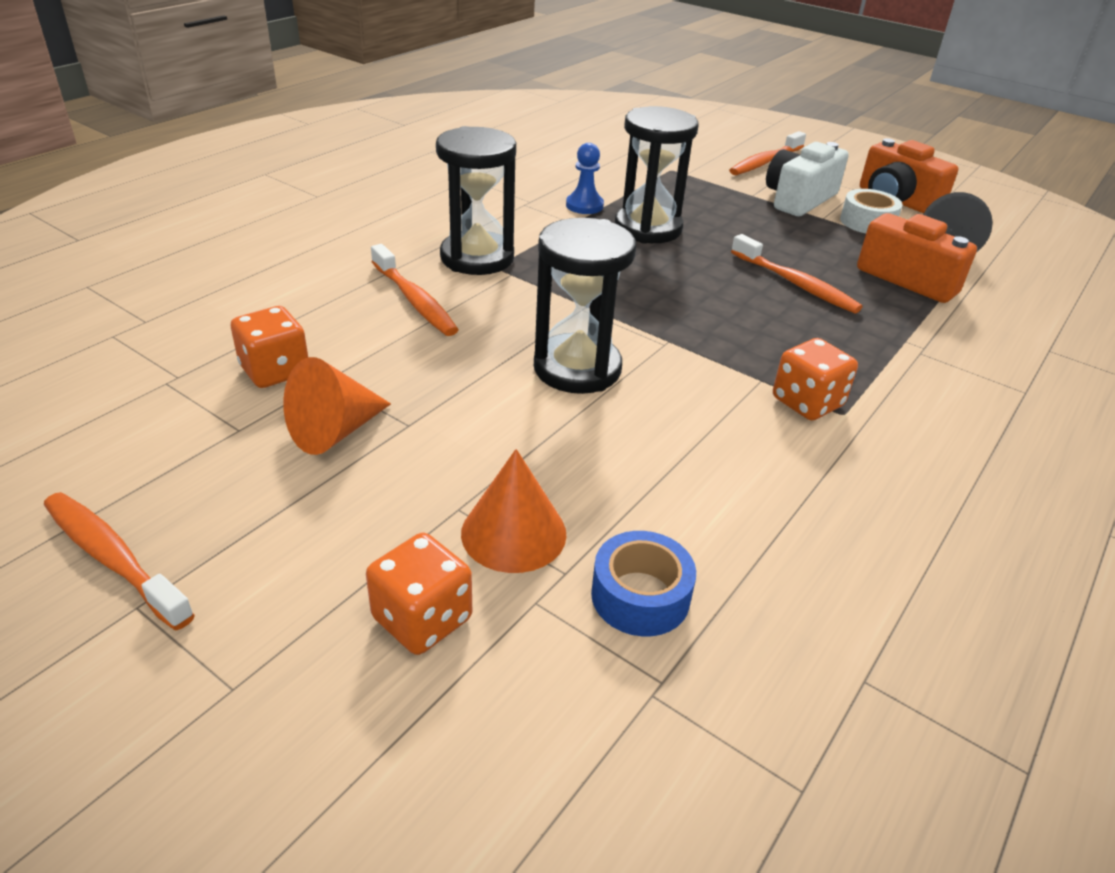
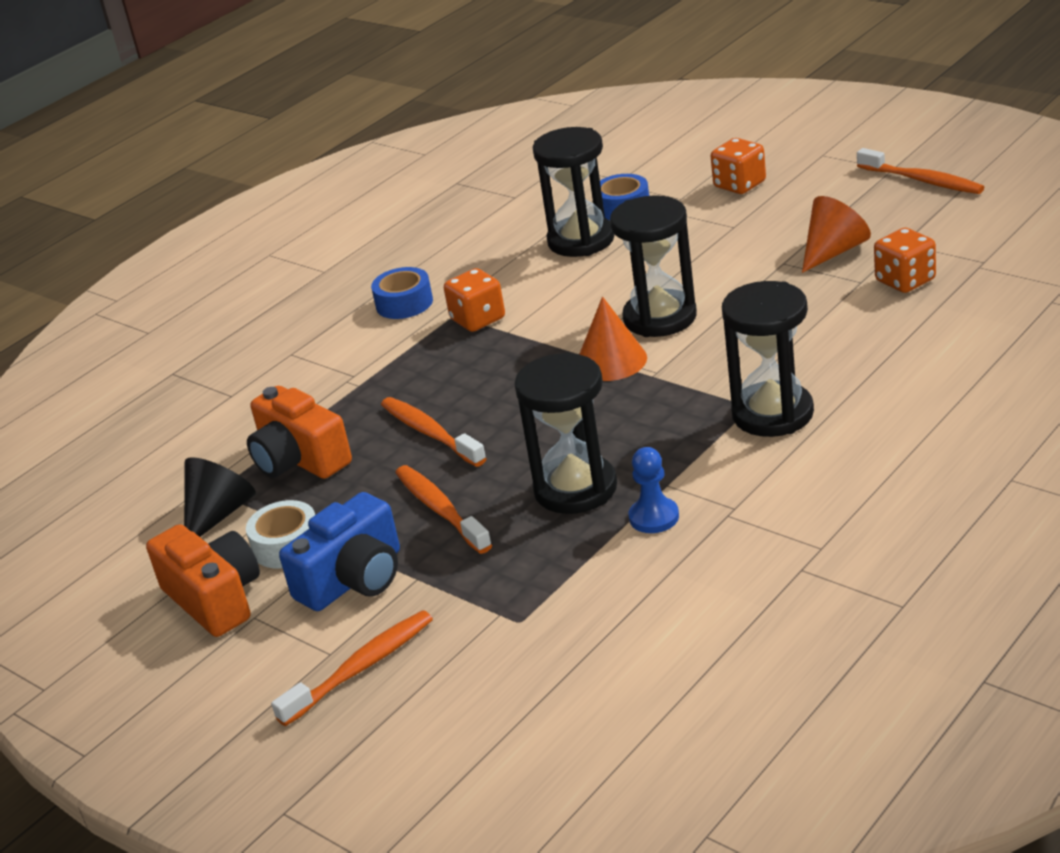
camera: 170 degrees left, 5 degrees down
(415, 300) = (819, 356): orange toothbrush -> orange toothbrush (440, 509)
(513, 533) = (697, 221): orange cone -> orange cone (611, 361)
(701, 523) = (581, 240): none -> black hourglass
(799, 199) = (354, 579): white camera -> blue camera
(926, 445) = (404, 303): none -> blue tape

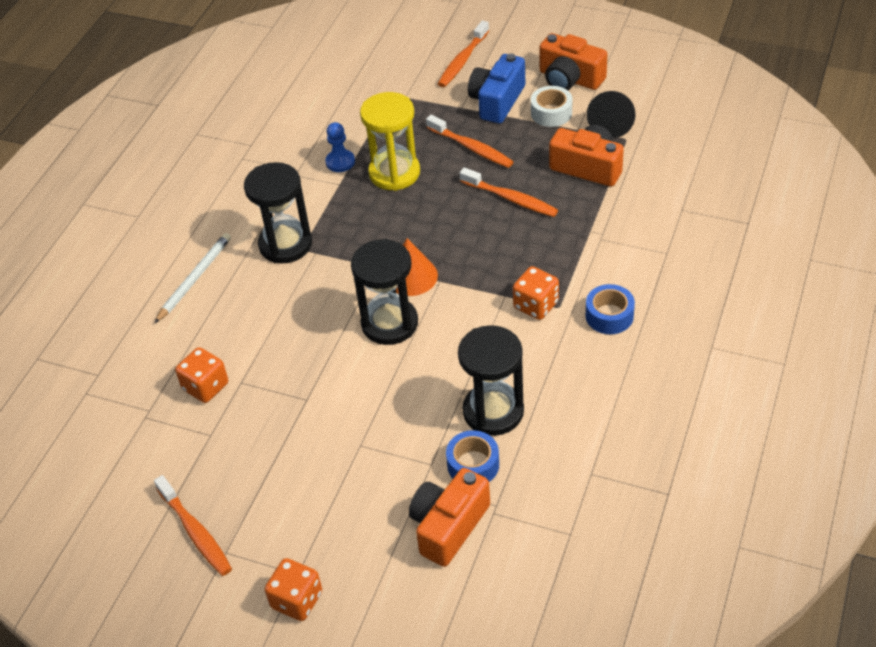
camera: 160 degrees right, 15 degrees up
(575, 489) = (394, 173): black hourglass -> yellow hourglass
(667, 174) = (448, 526): none -> orange camera
(739, 185) = (370, 512): orange dice -> orange dice (297, 600)
(833, 251) = (266, 418): orange cone -> none
(915, 387) = (194, 279): none -> white pencil
(922, 181) = (195, 532): orange toothbrush -> orange toothbrush turned 150 degrees counterclockwise

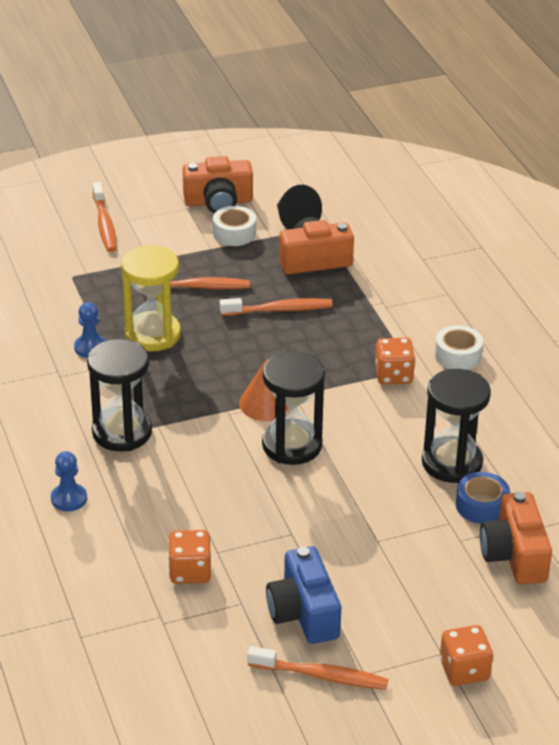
camera: 45 degrees left, 10 degrees down
(194, 279) = (69, 499): white pencil -> blue pawn
(497, 101) = (176, 243): blue camera -> blue camera (303, 613)
(609, 316) = (458, 355): blue tape -> white tape

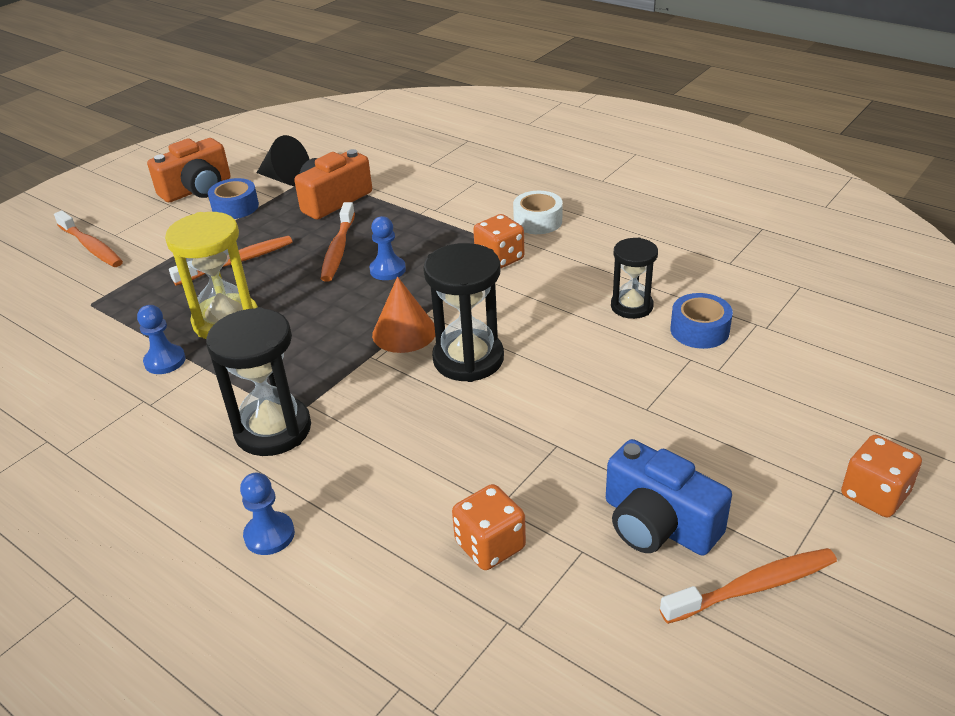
camera: 30 degrees left, 0 degrees up
(234, 233) = (235, 207): white tape -> blue tape
(279, 310) = (338, 249): orange toothbrush -> orange toothbrush turned 135 degrees clockwise
(300, 345) = (387, 270): none -> blue pawn
(452, 463) = (631, 306): black hourglass -> black hourglass, size x0.63
(514, 555) = (779, 359): orange camera -> none

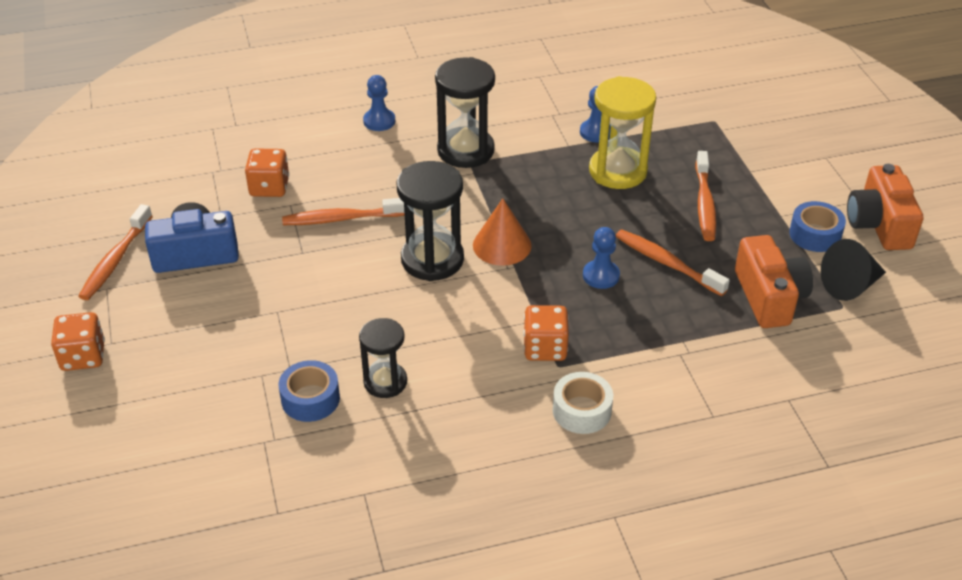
camera: 125 degrees right, 5 degrees up
(91, 247) = (813, 141): orange toothbrush -> orange toothbrush (341, 219)

